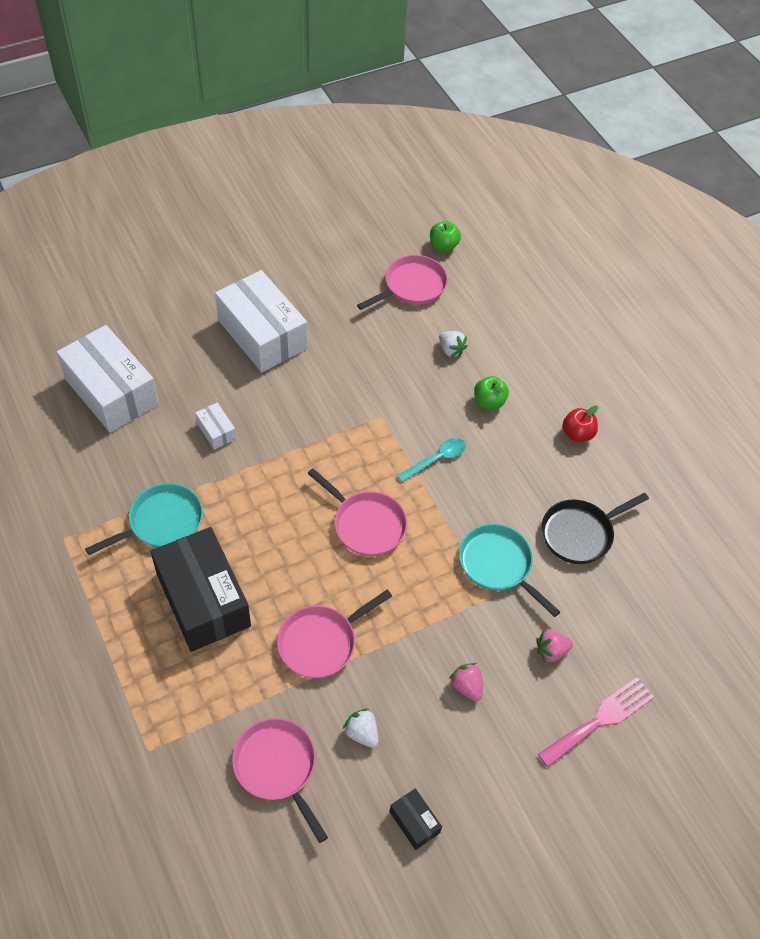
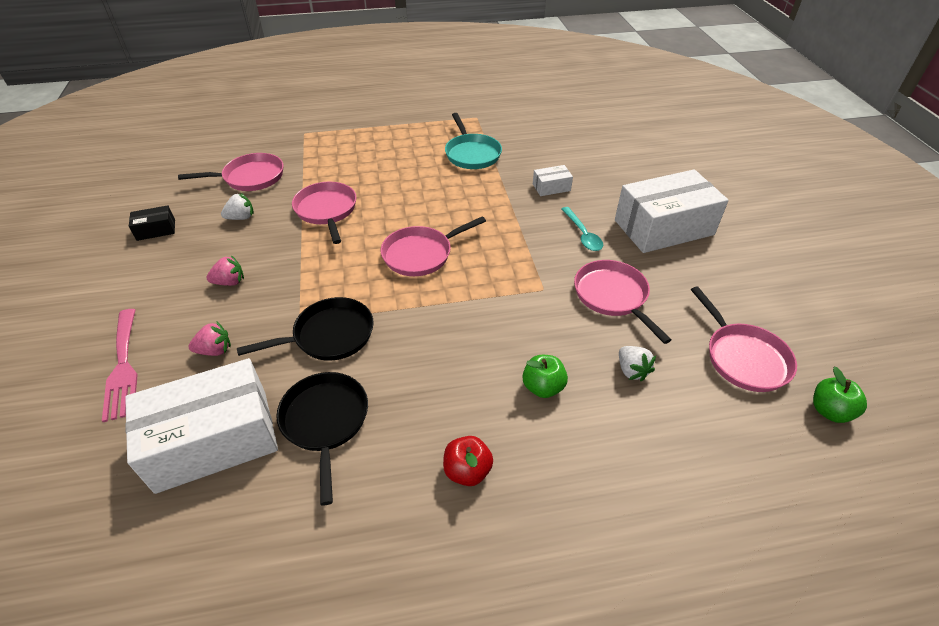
camera: 110 degrees right, 10 degrees down
(111, 391) = (604, 144): white box -> white box (213, 440)
(203, 600) = (397, 163): black box -> none
(373, 366) = (613, 296): none -> pink pan
(436, 459) = (475, 319): turquoise spoon -> turquoise spoon (582, 234)
(451, 350) = (631, 370): white strawberry -> white strawberry turned 90 degrees counterclockwise
(498, 565) = (329, 335): turquoise pan -> black pan
(551, 651) = (215, 350): pink strawberry -> pink strawberry turned 75 degrees clockwise

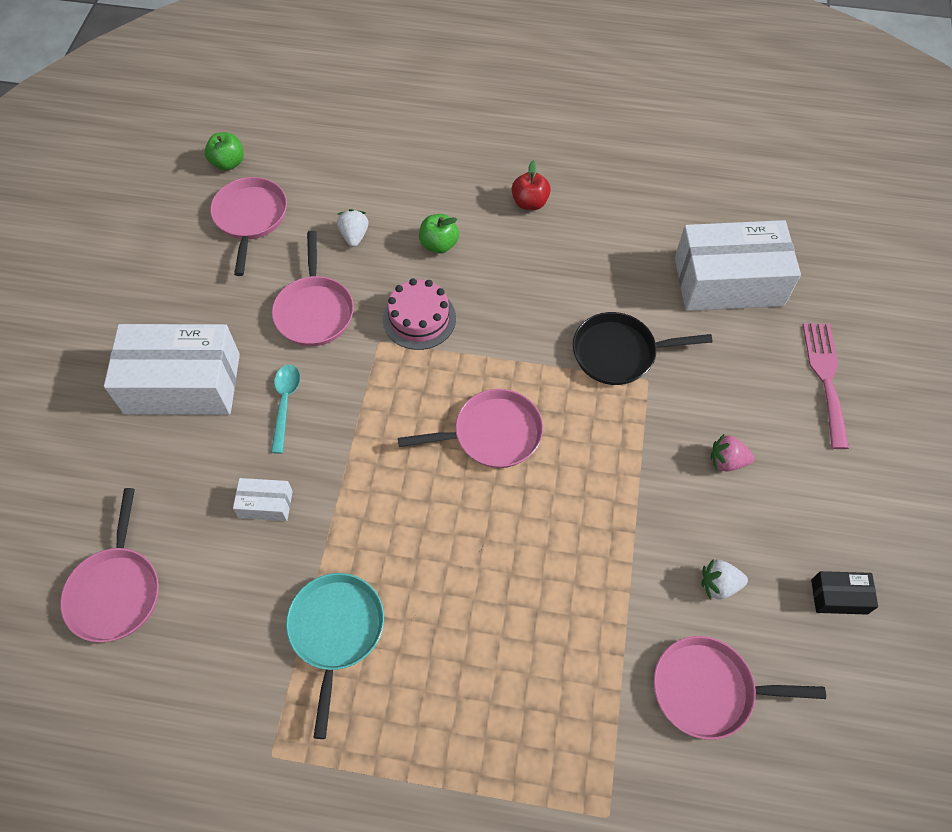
camera: 160 degrees left, 15 degrees up
(215, 350) = (735, 370): pink strawberry -> none
(325, 422) = (633, 269): black pan -> none
(327, 211) = (595, 559): pink pan -> pink pan (116, 591)
(521, 315) = (419, 318): none -> pink cake

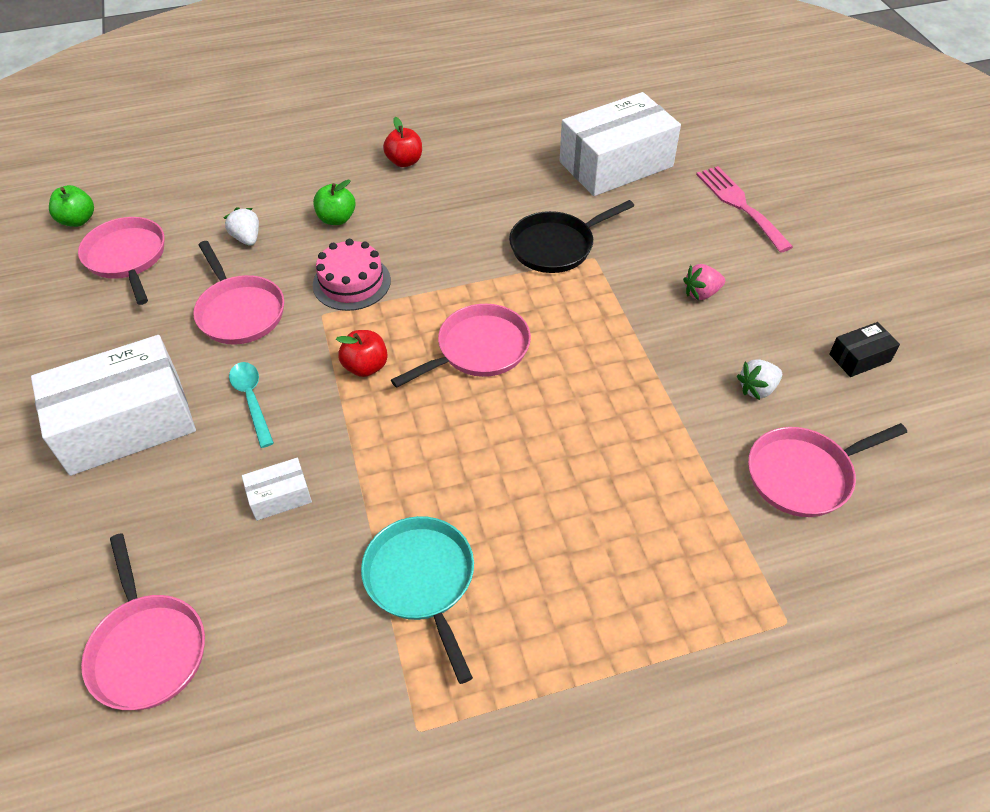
camera: 25 degrees left, 10 degrees down
(389, 410) = (365, 367): none -> red apple

